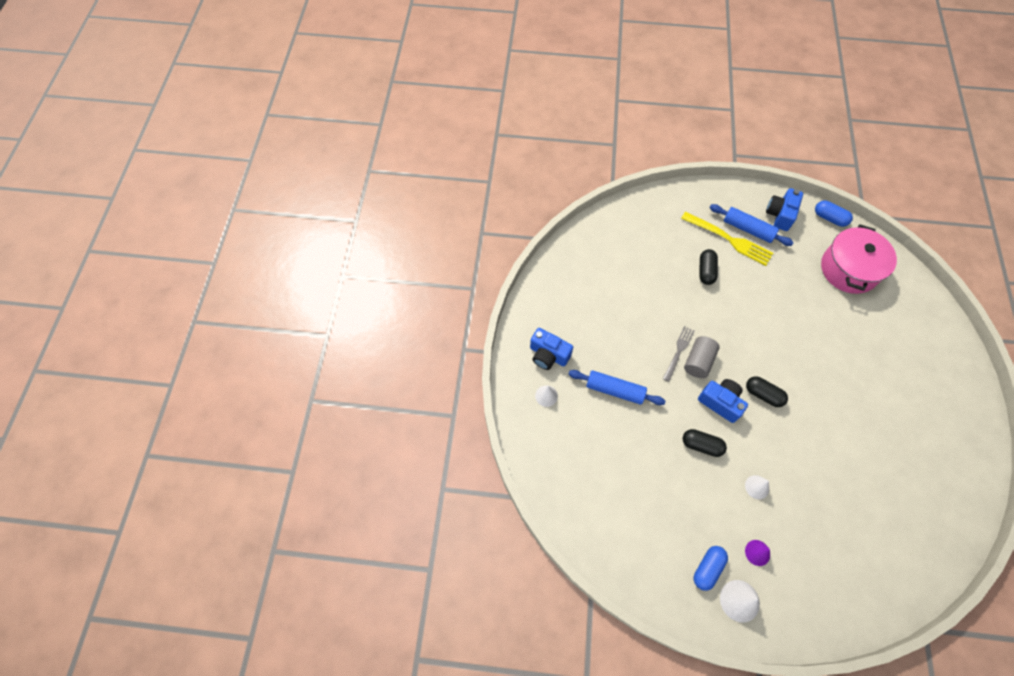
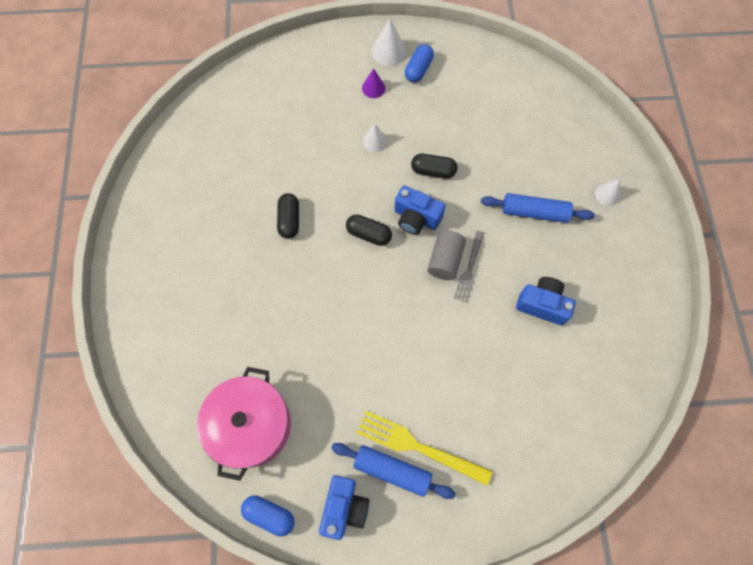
camera: 170 degrees right, 5 degrees up
(548, 355) = (619, 239): blue camera -> blue camera (542, 304)
(706, 271) = (447, 387): black capsule -> black capsule (289, 220)

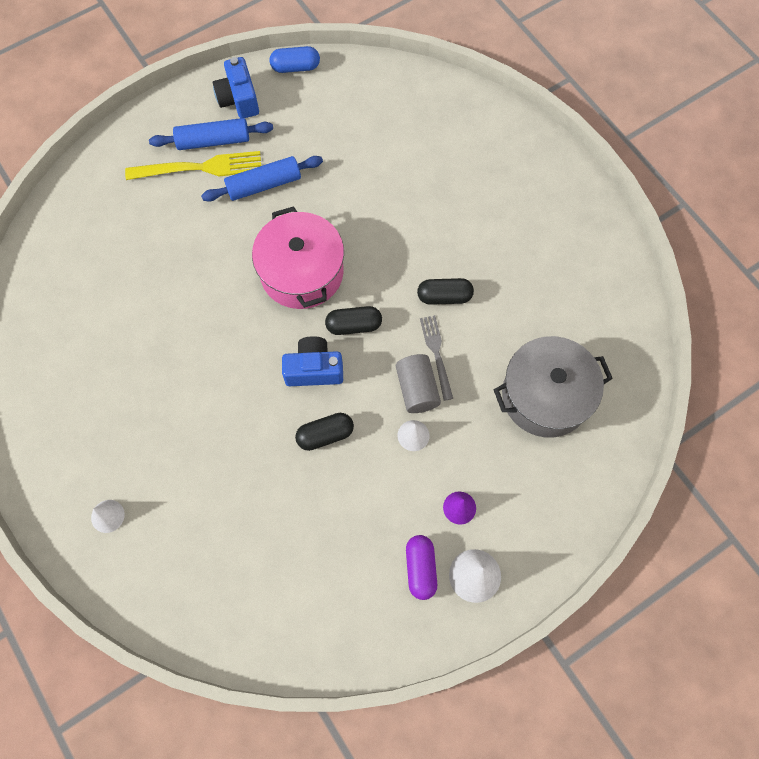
camera: 150 degrees right, 0 degrees up
(251, 425) = (353, 114): pink pot -> pink pot (302, 272)
(272, 121) = (545, 396): none -> grey pot
(289, 220) = (444, 296): black capsule -> black capsule turned 60 degrees counterclockwise
(418, 70) = (420, 568): blue capsule -> purple capsule
(445, 260) = (259, 340): grey cylinder -> grey cylinder (417, 389)
(469, 269) = (229, 344): grey fork -> grey fork (436, 353)
(534, 212) = (185, 446): blue rolling pin -> blue rolling pin (264, 184)
(542, 304) = (136, 347): blue camera -> none

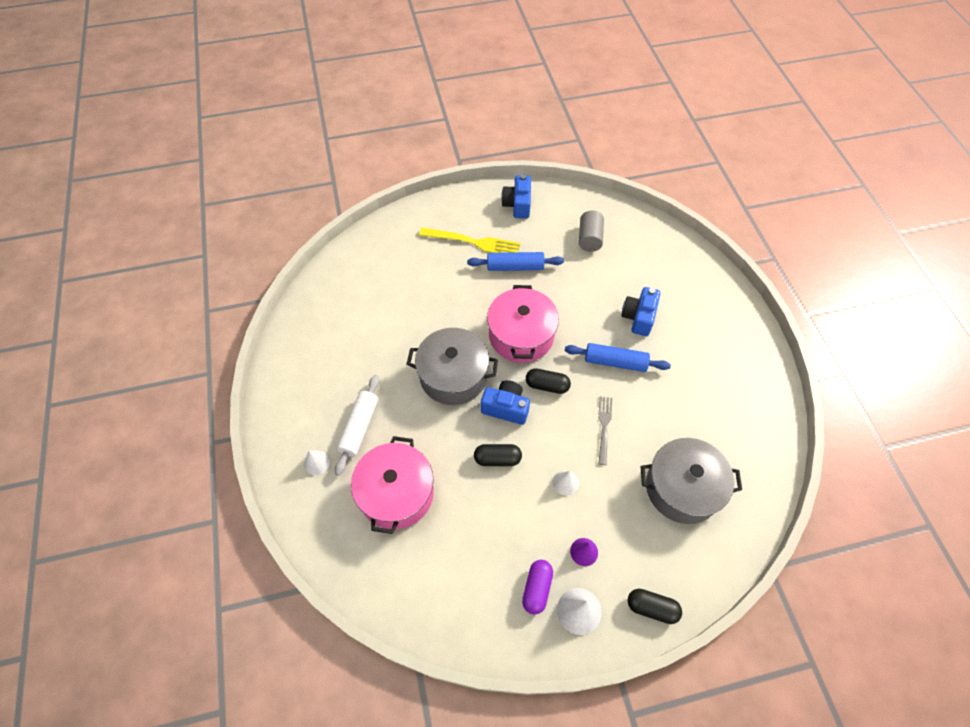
camera: 20 degrees right, 10 degrees down
(144, 454) = (359, 427): none -> white rolling pin
(213, 141) = (489, 227): blue rolling pin -> blue rolling pin (615, 362)
(220, 518) = (396, 493): none -> pink pot
(237, 351) = (453, 376): none -> grey pot
(295, 67) = (566, 194): blue capsule -> none
(417, 389) = (580, 448): grey cylinder -> grey cylinder (589, 238)
(435, 204) = (638, 317): none -> blue camera
(444, 296) = (624, 386): black capsule -> black capsule (651, 608)

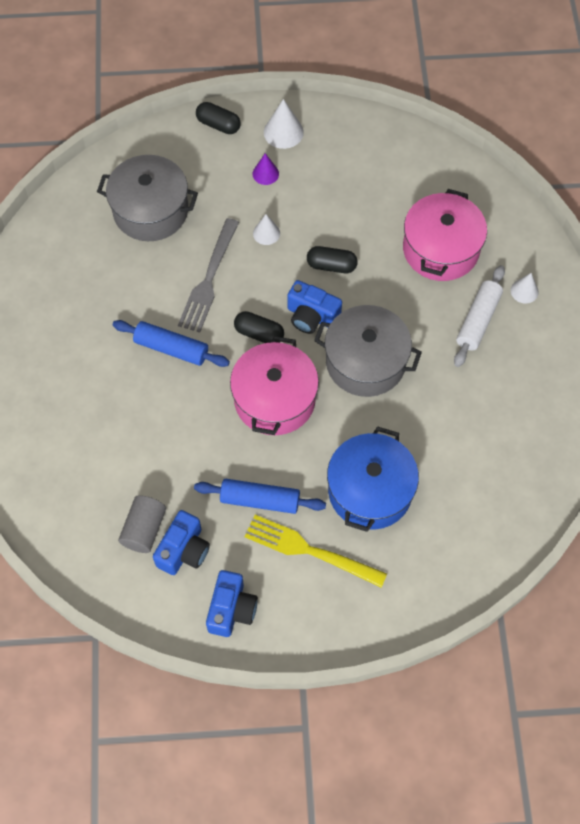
camera: 170 degrees left, 5 degrees up
(437, 284) = (370, 490): none -> blue pot
(537, 588) = (317, 153): purple capsule -> none
(604, 427) = (209, 280): grey fork -> grey fork, size x1.61
(638, 317) = (122, 400): blue camera -> blue camera (184, 550)

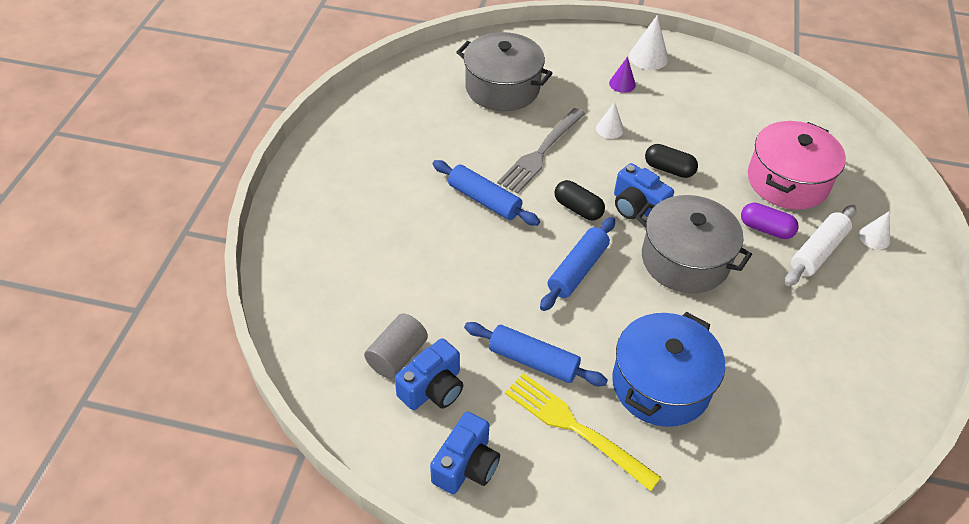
camera: 15 degrees right, 15 degrees down
(218, 125) = (588, 39): black capsule -> none
(274, 399) = (577, 270): pink pot -> blue rolling pin
(429, 308) = (765, 229): none -> purple capsule

